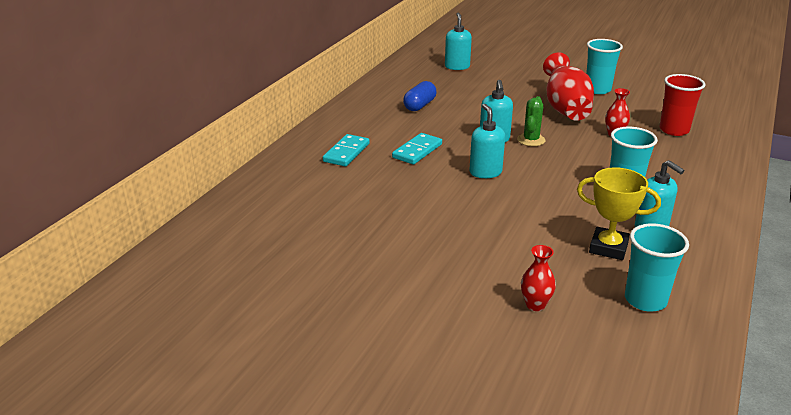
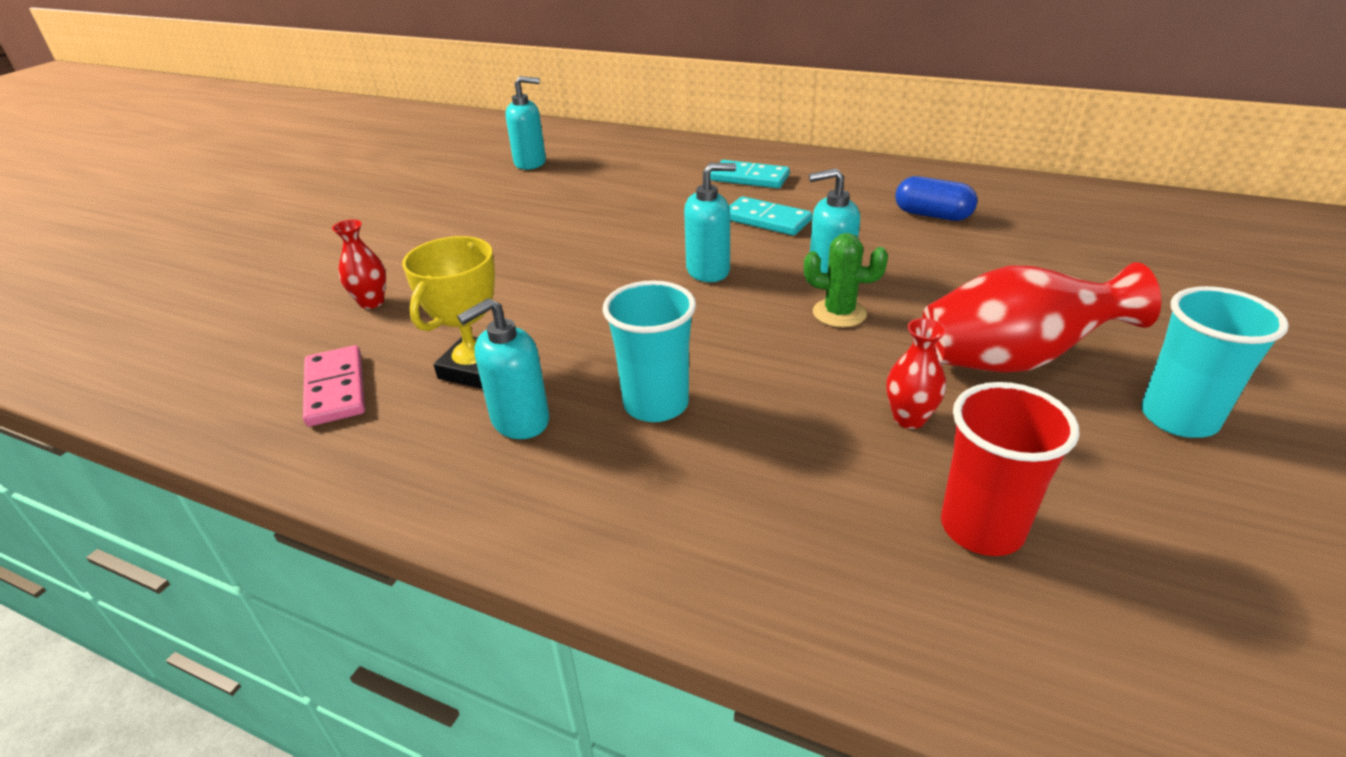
camera: 90 degrees right, 5 degrees up
(457, 66) = (1149, 241): turquoise soap dispenser -> turquoise soap dispenser (530, 163)
(645, 300) = (336, 389): turquoise cup -> pink domino

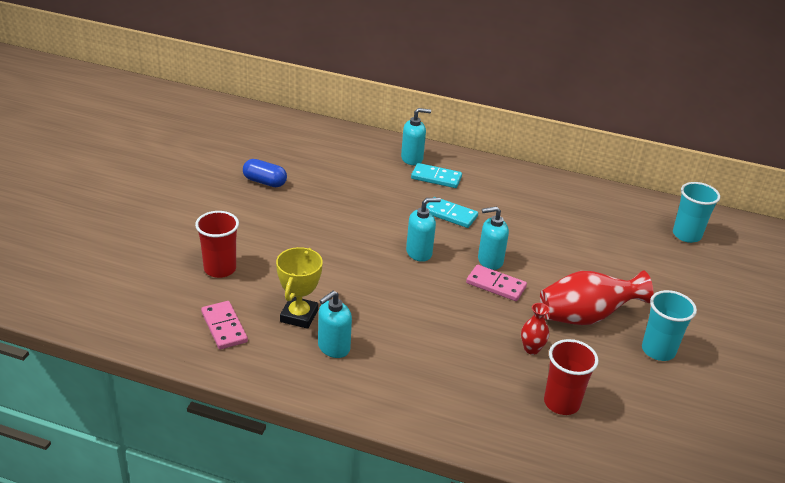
camera: 10 degrees left, 0 degrees up
(371, 302) = (220, 269): red vase -> red cup
(530, 163) = (284, 155): turquoise soap dispenser -> turquoise soap dispenser (412, 159)
(656, 404) = (403, 339): turquoise cup -> turquoise cup (686, 235)
(839, 313) = (496, 285): green cactus -> pink domino
(932, 215) = (550, 215): blue capsule -> blue capsule (264, 182)

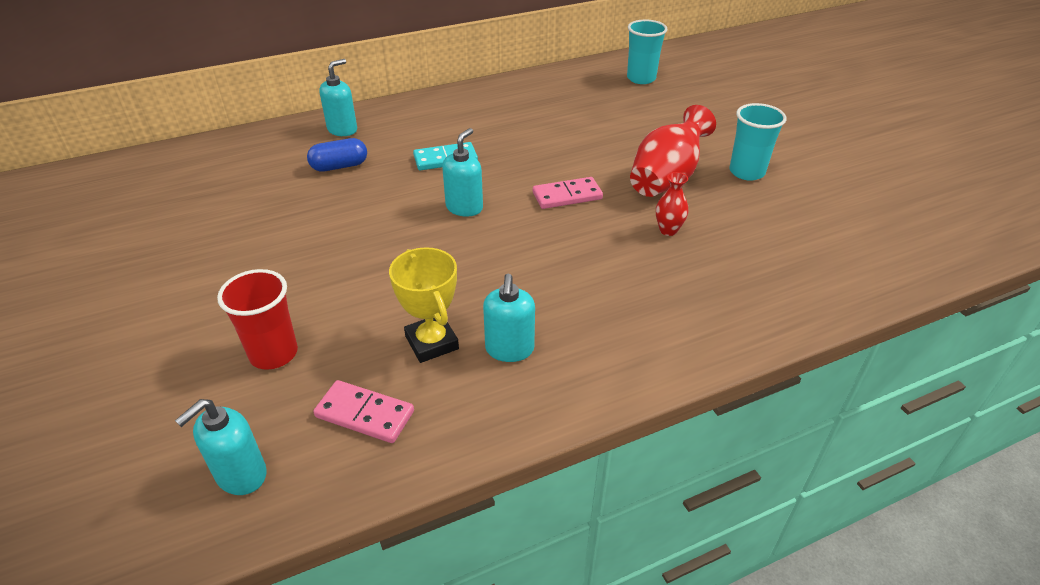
camera: 40 degrees left, 5 degrees up
(264, 182) = (208, 231): blue capsule -> blue capsule (339, 166)
(436, 178) = (388, 135): turquoise domino -> none
(490, 261) = (533, 179): turquoise soap dispenser -> turquoise soap dispenser (241, 475)
(561, 403) = (750, 258): red cup -> none

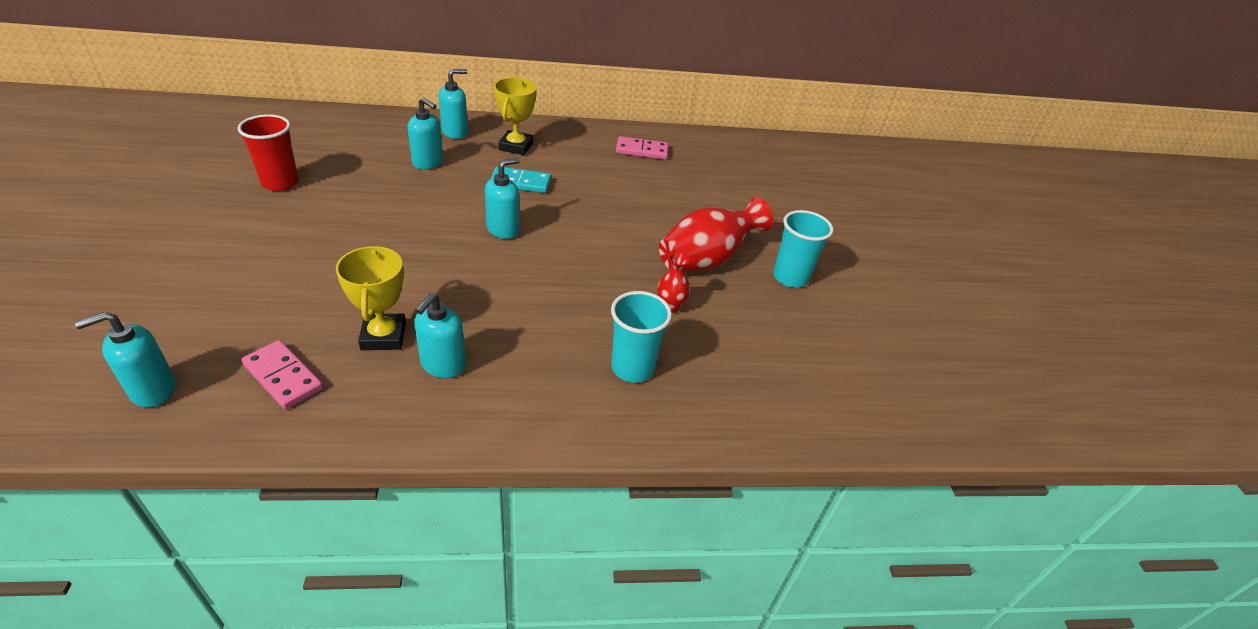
camera: 15 degrees right, 0 degrees up
(274, 354) = (254, 301): red cup -> red cup (280, 183)
(339, 166) = (428, 163): blue capsule -> turquoise soap dispenser
(413, 126) = (516, 146): none -> yellow trophy
(567, 196) = (601, 247): pink domino -> pink domino (642, 150)
(641, 78) = (756, 161): turquoise cup -> turquoise cup (632, 368)

